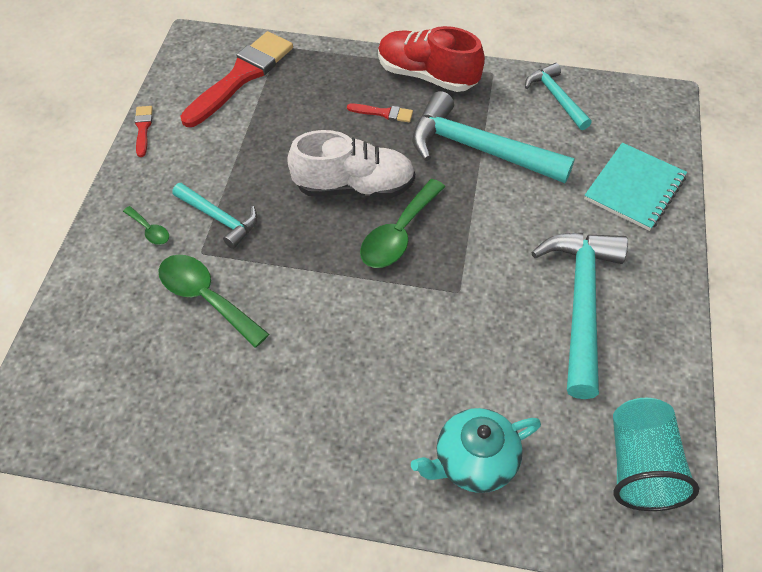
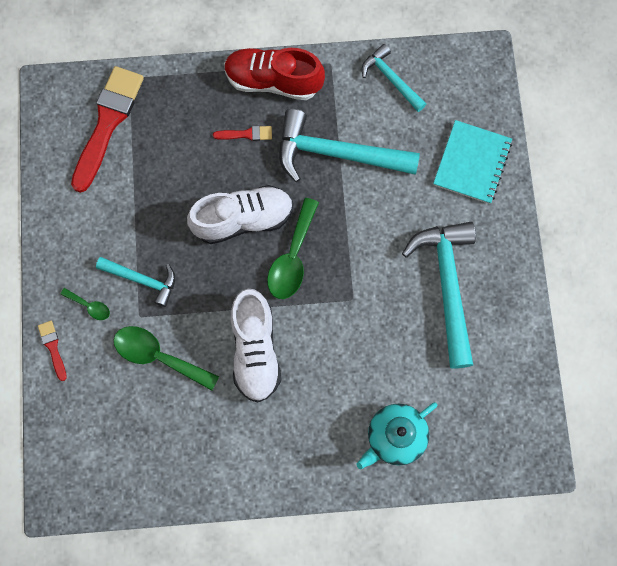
camera: 15 degrees left, 20 degrees up
(143, 129) = (42, 204): red brush -> red brush (53, 347)
(323, 318) = (255, 350): none -> white shoe
(640, 466) = (510, 409): turquoise cup -> none

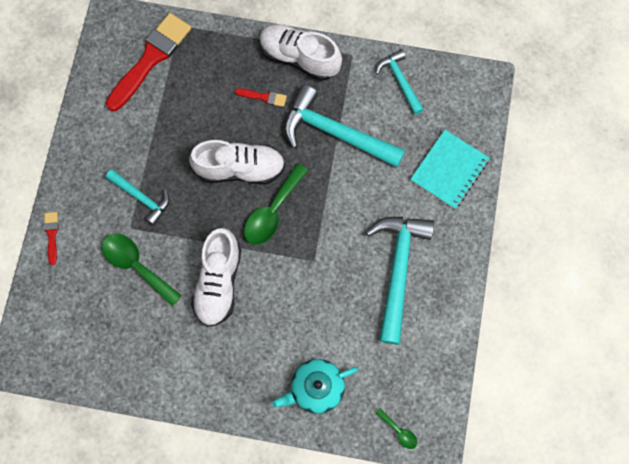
camera: 15 degrees right, 0 degrees up
(89, 306) = (92, 208): green spoon -> green spoon (399, 431)
(273, 81) = (299, 58): red shoe -> white shoe

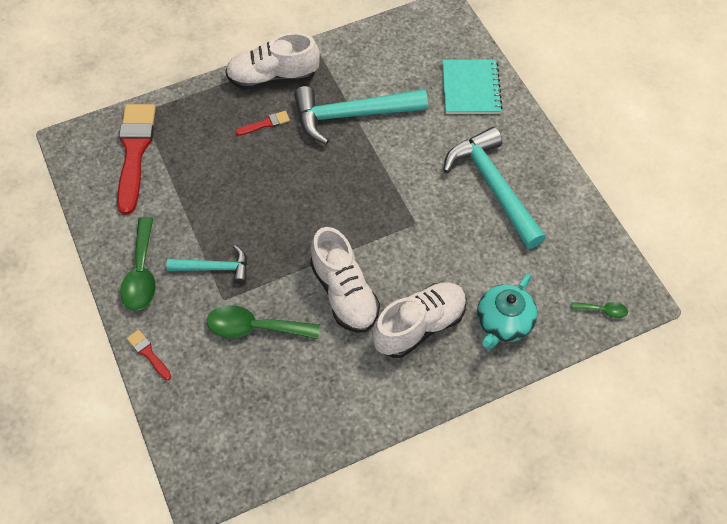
camera: 35 degrees left, 15 degrees down
(240, 168) = (289, 190): white shoe -> white shoe (419, 326)
(272, 211) = (347, 207): green spoon -> green spoon (141, 273)
(400, 81) = (374, 47): turquoise hammer -> none

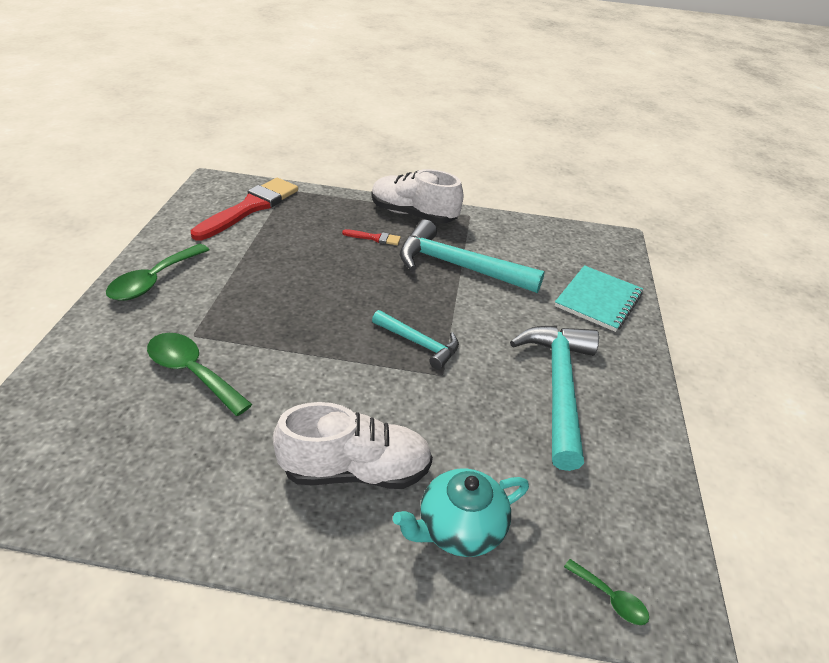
camera: 30 degrees right, 20 degrees down
(148, 353) = (80, 338): red brush -> none
(215, 268) = (215, 309): turquoise hammer -> turquoise hammer (419, 343)
(344, 293) = (308, 393): white shoe -> none

